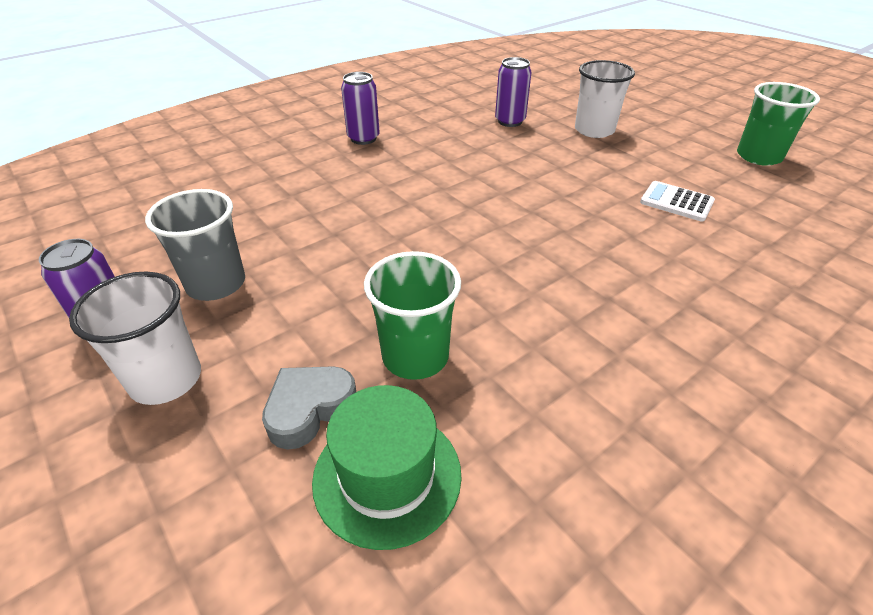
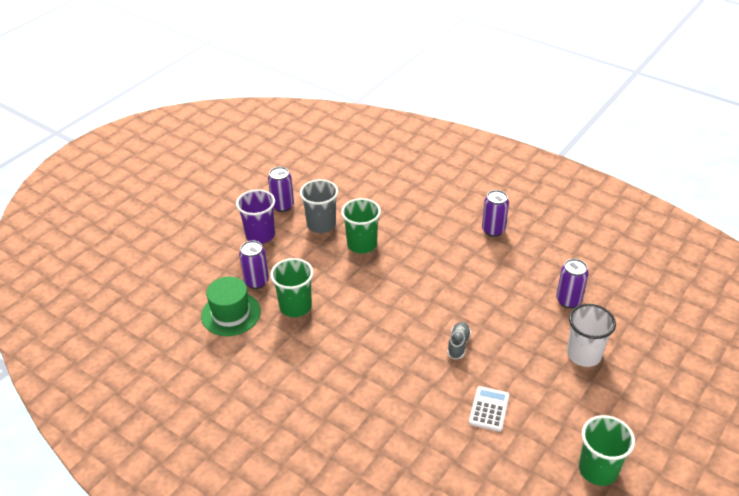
camera: 75 degrees right, 0 degrees up
(166, 379) = (260, 235): white cup -> purple cup
(306, 247) = (362, 244): none -> green cup
(309, 409) = (256, 282): grey heart -> purple can
(561, 202) = (458, 345): none -> grey shoe

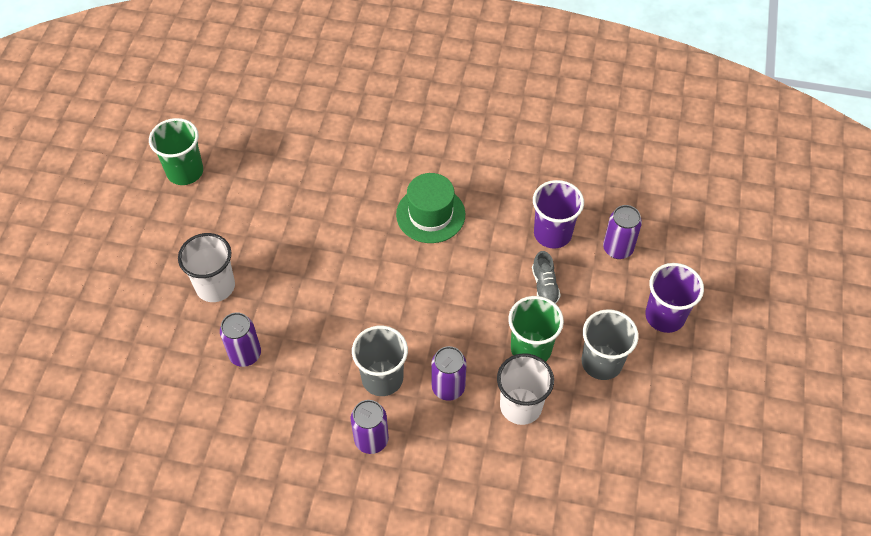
camera: 155 degrees right, 15 degrees up
(231, 314) = (614, 201): green hat -> green hat (430, 214)
(283, 206) = (673, 376): purple can -> purple can (448, 387)
(295, 306) = (552, 233): green cup -> purple cup
(388, 219) = (521, 406): none -> white cup
(458, 345) = (354, 250): grey shoe -> grey shoe (544, 286)
(472, 258) = (382, 378): none -> grey cup
(489, 409) = (299, 192): white calculator -> none

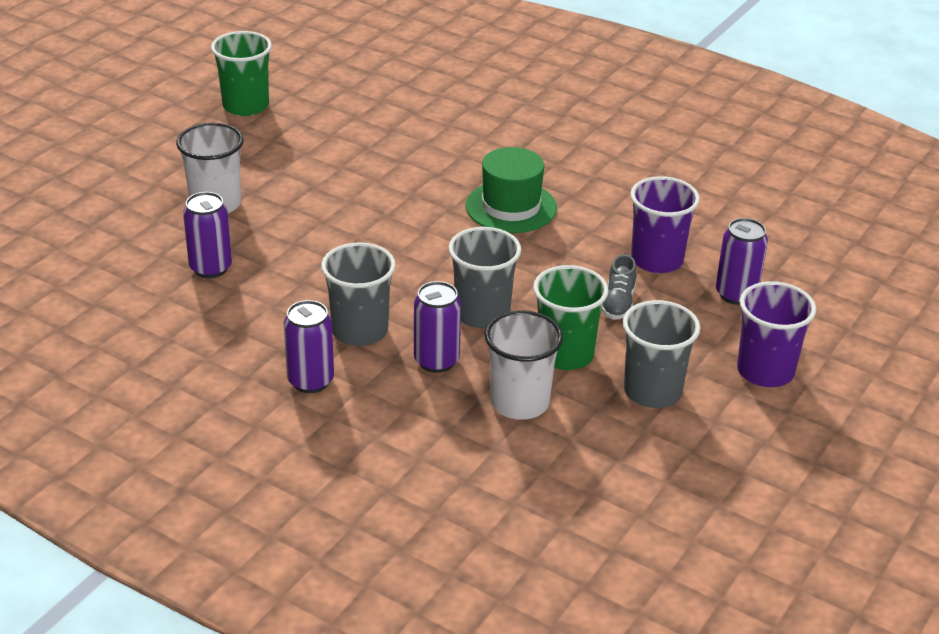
camera: 20 degrees right, 20 degrees down
(458, 330) = (482, 314): none -> grey cup

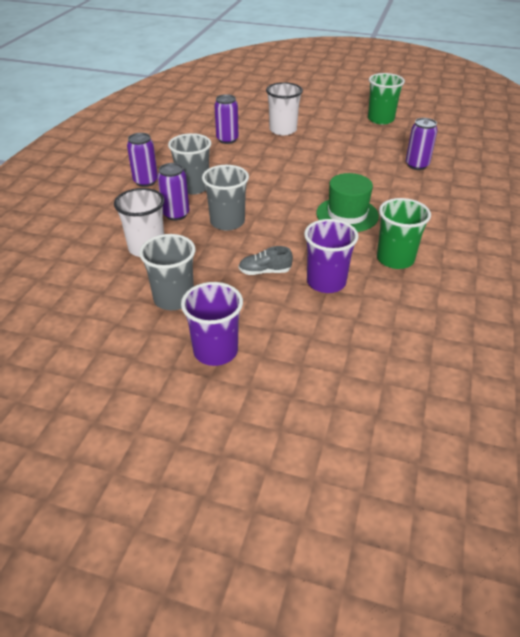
camera: 75 degrees right, 5 degrees up
(565, 354) = (199, 258): green cup -> green cup (395, 259)
(736, 294) = (305, 326): purple can -> purple can (417, 165)

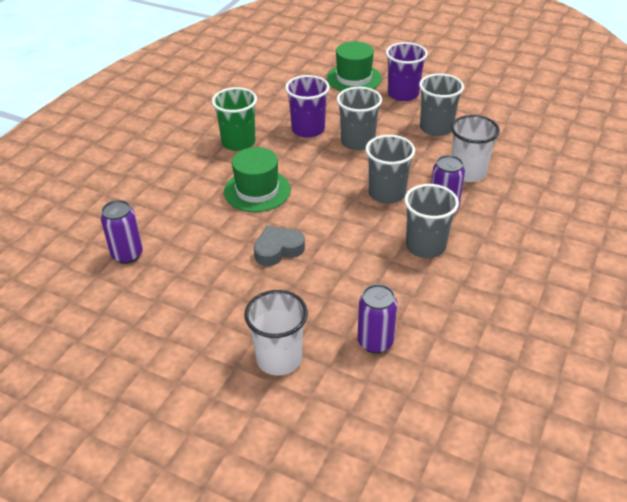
camera: 170 degrees left, 0 degrees up
(145, 181) = (488, 262): purple can -> none
(265, 271) = (357, 142): grey shoe -> grey cup
(292, 376) = (354, 78): none -> green hat
(307, 176) = (278, 250): none -> grey heart
(380, 119) = (100, 371): green cup -> none

